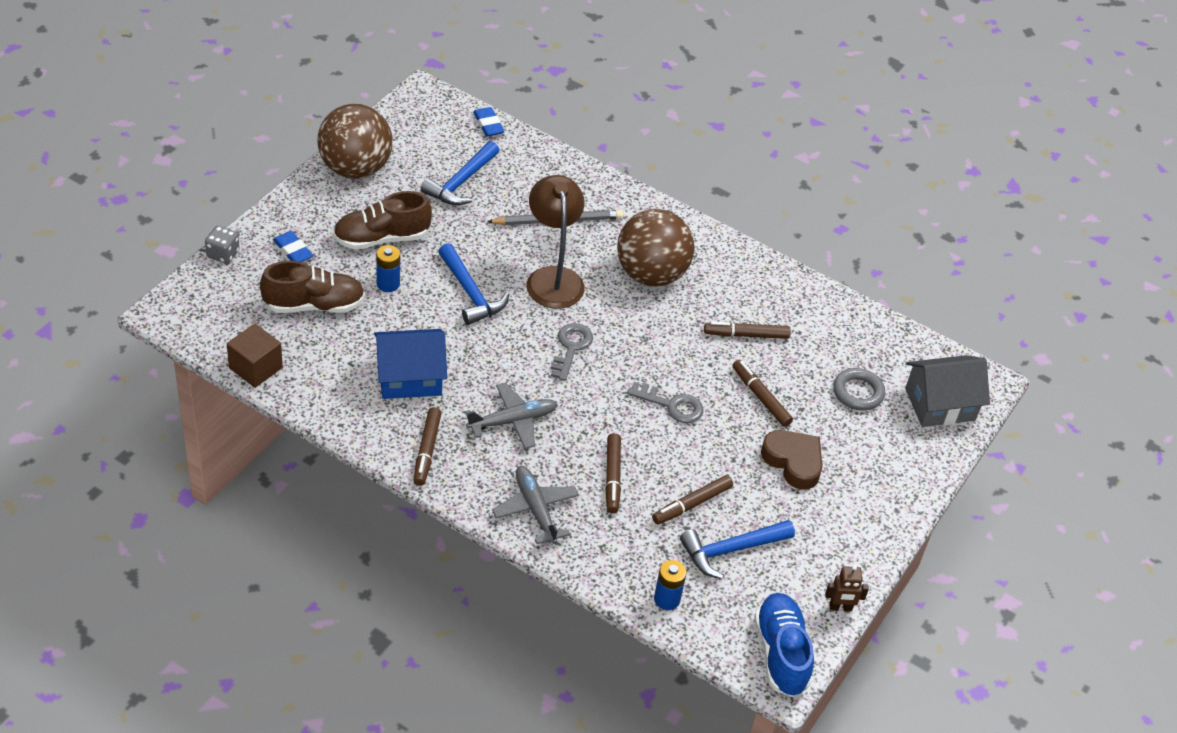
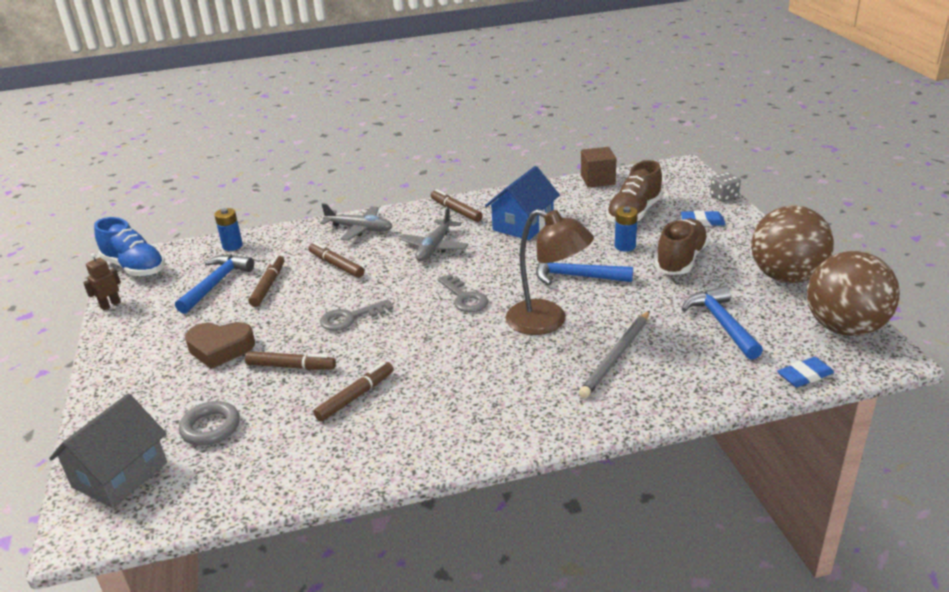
camera: 140 degrees right, 15 degrees down
(488, 124) = (805, 375): blue eraser -> blue eraser turned 45 degrees counterclockwise
(651, 274) = (490, 378): brown ball -> brown ball (844, 328)

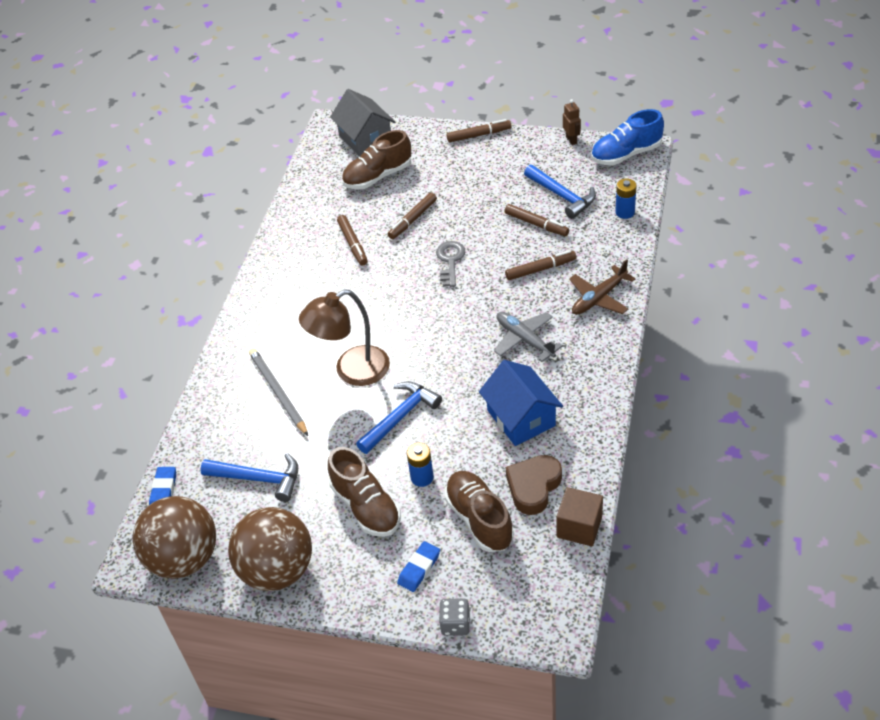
camera: 120 degrees right, 15 degrees up
(210, 427) = (378, 176): grey ring -> brown shoe
(220, 348) = (464, 189): brown heart -> brown heart (533, 487)
(359, 229) = (599, 298): grey plane -> brown plane
(456, 210) = (588, 377): brown marker -> brown marker (479, 135)
(464, 298) = (426, 333): grey key -> none

